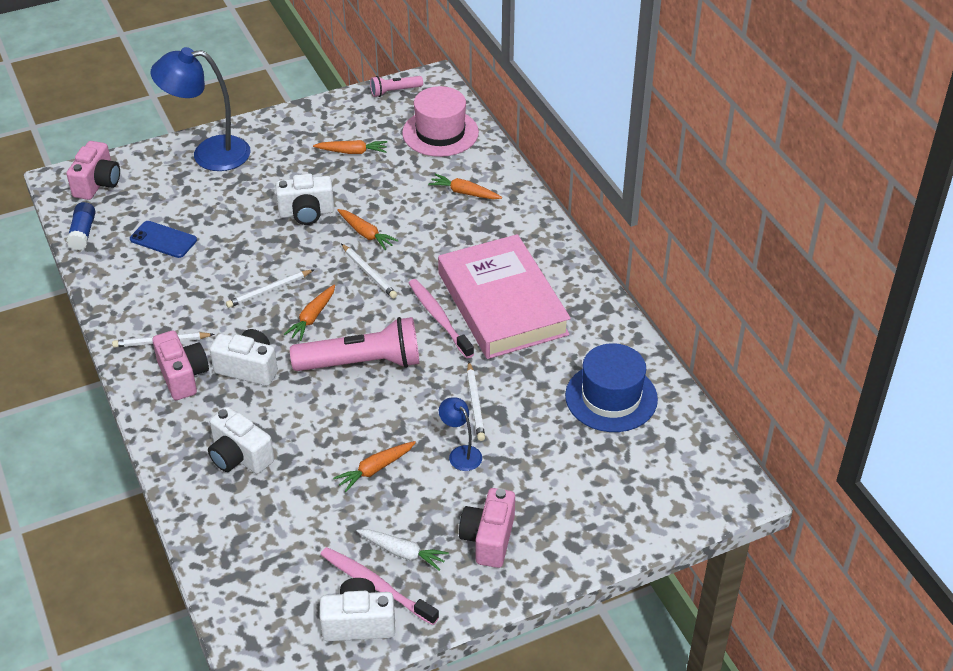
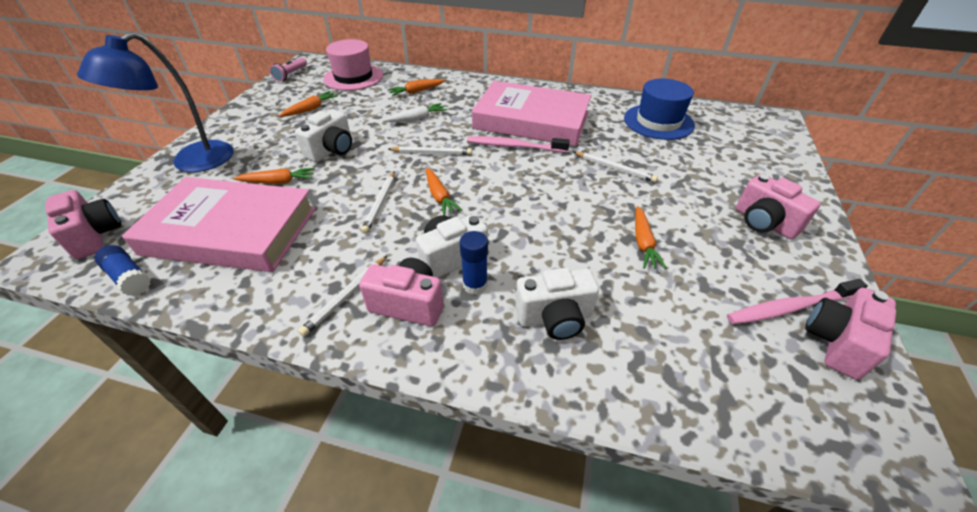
camera: 50 degrees left, 0 degrees up
(163, 240) = (231, 231): blue phone -> pink book
(232, 398) = (475, 285): none -> blue glue stick
(358, 623) = (837, 342): white camera -> pink camera
(362, 363) = (518, 196): pink flashlight -> none
(366, 234) = (393, 137): orange carrot -> orange carrot (278, 182)
(402, 552) = (754, 273): white carrot -> white carrot (416, 118)
(461, 453) = (660, 196): blue lamp -> none

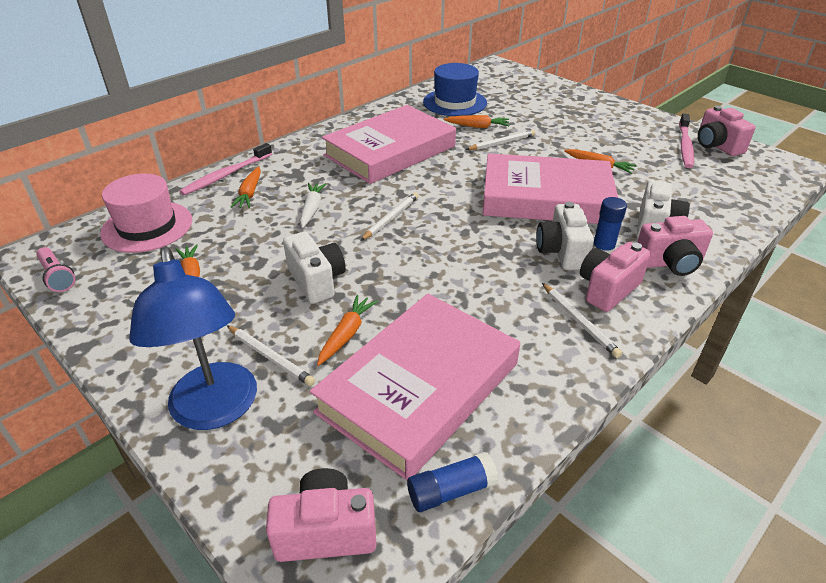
camera: 60 degrees left, 5 degrees down
(380, 203) = (452, 271): white pencil -> white pencil (270, 357)
(439, 196) = (470, 234): orange carrot -> orange carrot (477, 126)
(514, 146) = (425, 173): pink toothbrush -> pink toothbrush (226, 175)
(540, 222) = (546, 197): none -> pink book
(764, 223) = (606, 120): pink camera -> pink camera (669, 263)

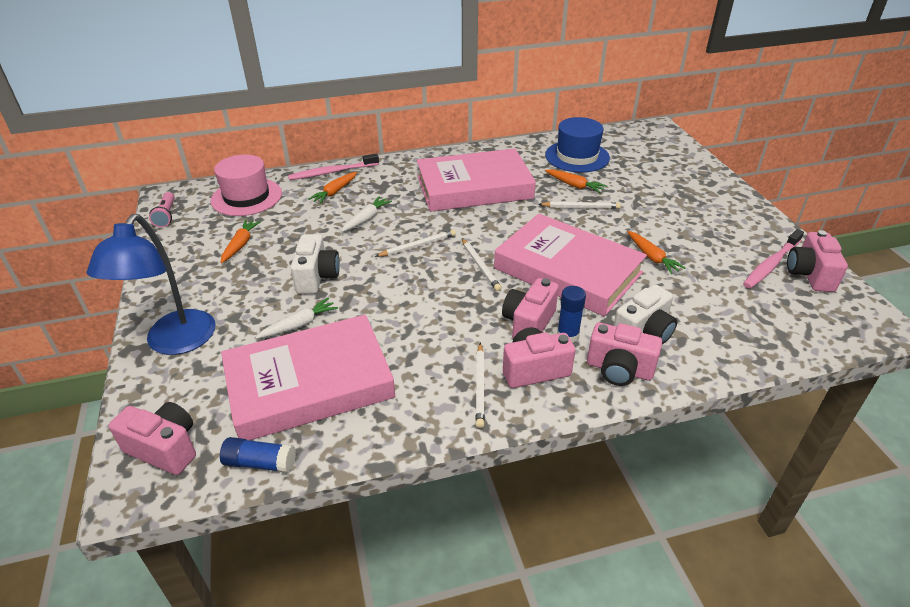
camera: 30 degrees right, 0 degrees up
(270, 357) = (237, 321): white pencil -> white pencil (480, 266)
(346, 334) = (299, 325): orange carrot -> white carrot
(561, 252) = (529, 323): white camera -> pink camera

